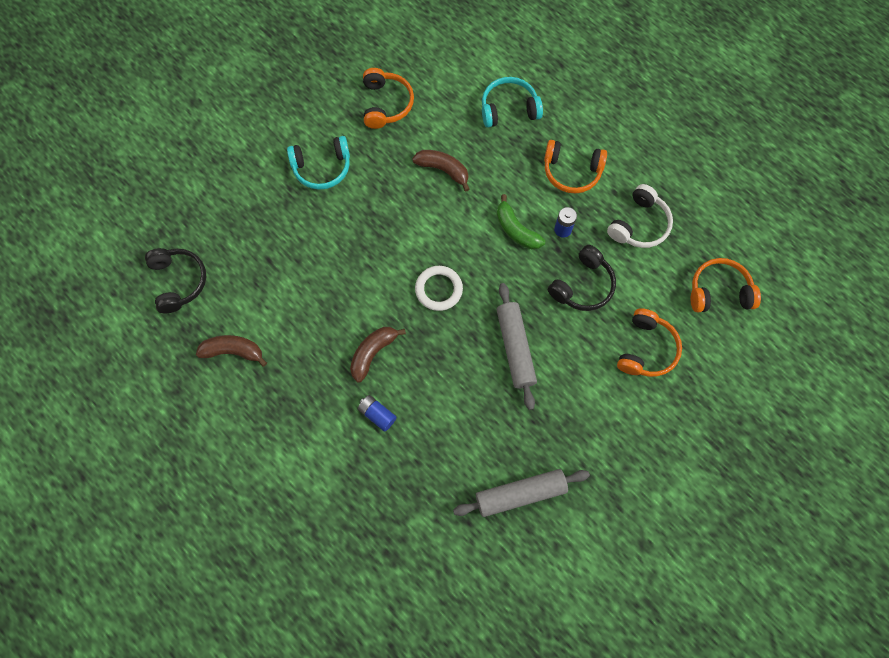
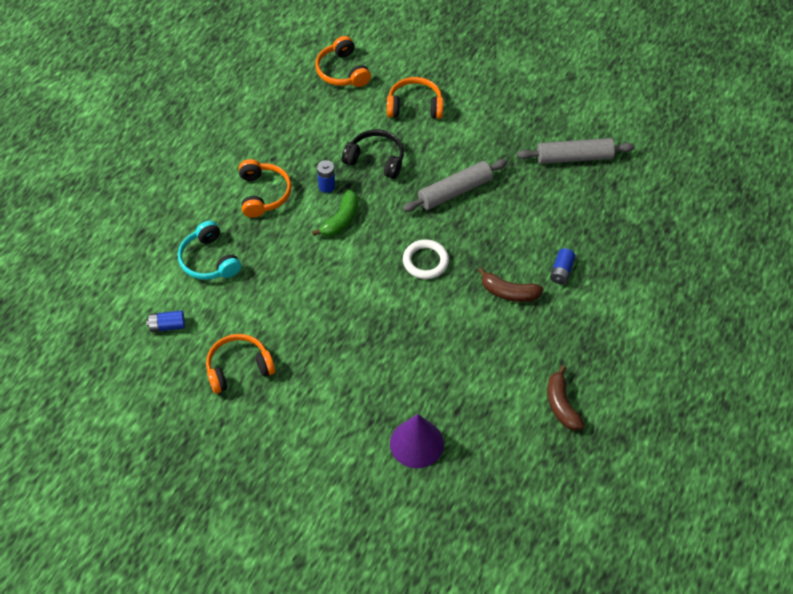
camera: 110 degrees left, 15 degrees down
(178, 281) = (515, 484): black headphones -> none
(253, 217) = (416, 443): none -> purple cone
(322, 168) = (336, 400): turquoise headphones -> none
(443, 170) = (299, 294): brown banana -> none
(450, 62) = (167, 326): none -> blue battery
(520, 494) = (574, 157): grey rolling pin -> grey rolling pin turned 60 degrees counterclockwise
(639, 224) = (300, 134): white headphones -> none

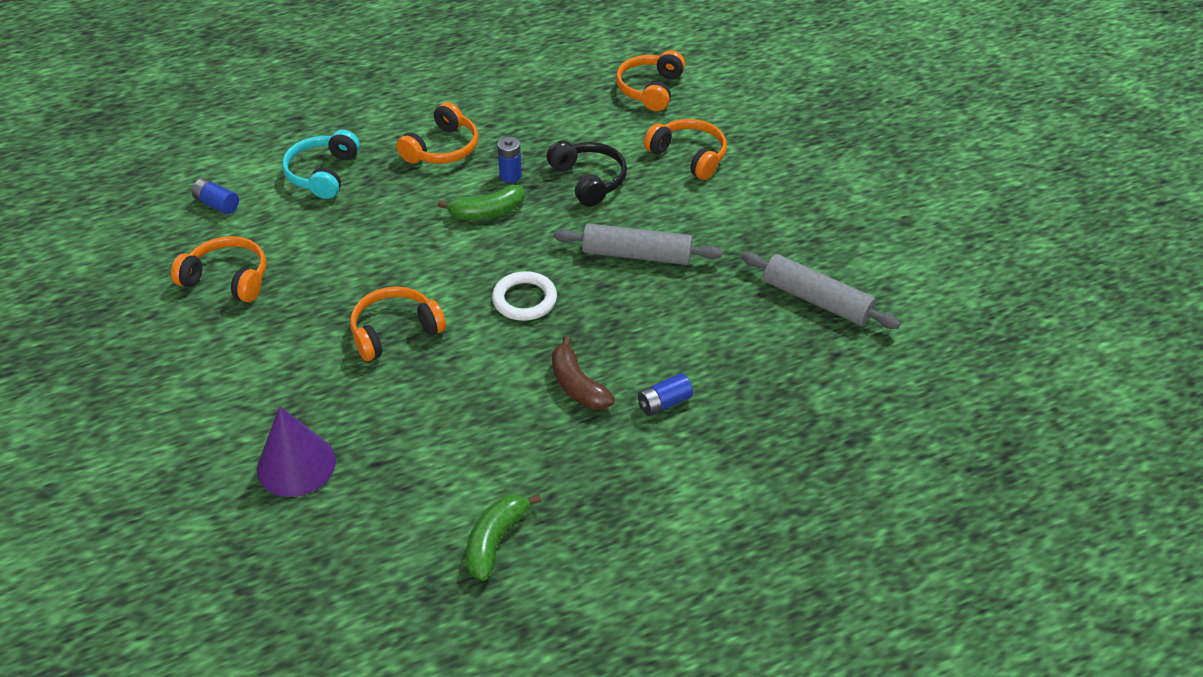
camera: 40 degrees right, 10 degrees down
(377, 330) = (395, 331): none -> orange headphones
(561, 405) = (495, 540): brown banana -> green banana

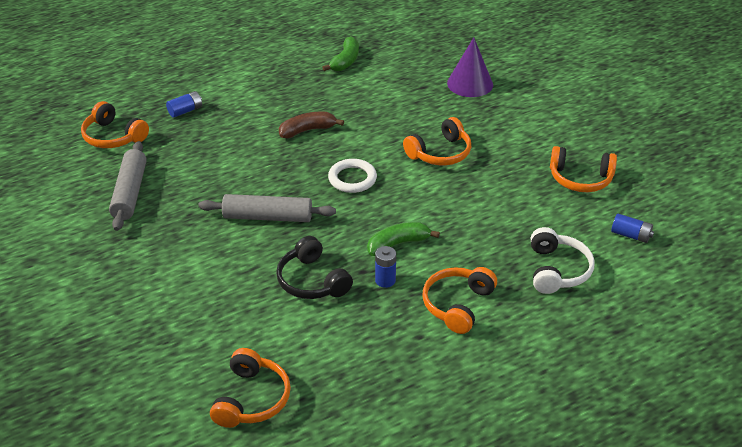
camera: 175 degrees right, 5 degrees down
(323, 174) = (557, 270): turquoise headphones -> white headphones
(577, 385) = (307, 130): brown banana -> brown banana turned 75 degrees counterclockwise
(664, 403) = (250, 124): blue battery -> blue battery (185, 111)
(689, 156) = (216, 314): orange headphones -> orange headphones (113, 136)
(816, 300) = (130, 192): grey rolling pin -> grey rolling pin turned 60 degrees clockwise

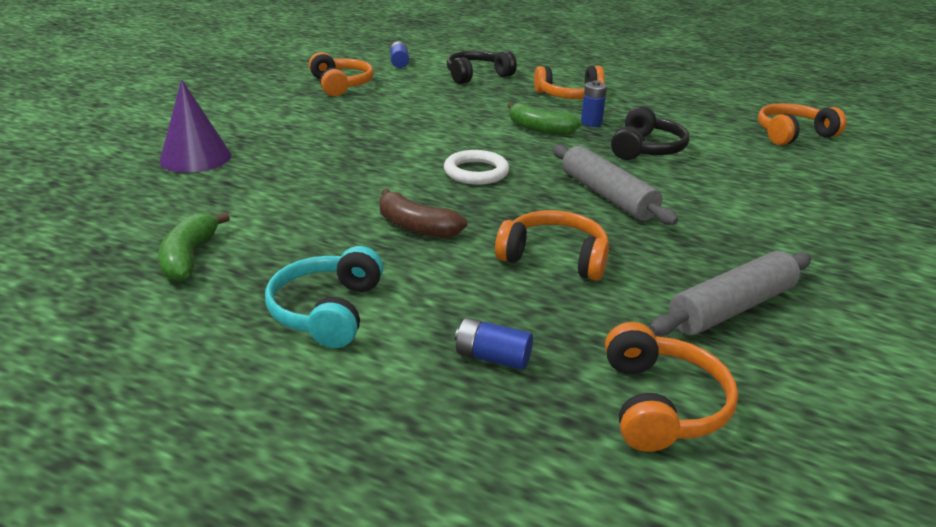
camera: 125 degrees left, 10 degrees down
(262, 83) = (327, 311): none -> turquoise headphones
(345, 61) = (189, 257): green banana -> green banana turned 75 degrees counterclockwise
(440, 153) = (369, 142): orange headphones -> orange headphones (554, 258)
(557, 270) = (477, 76): white headphones -> black headphones

